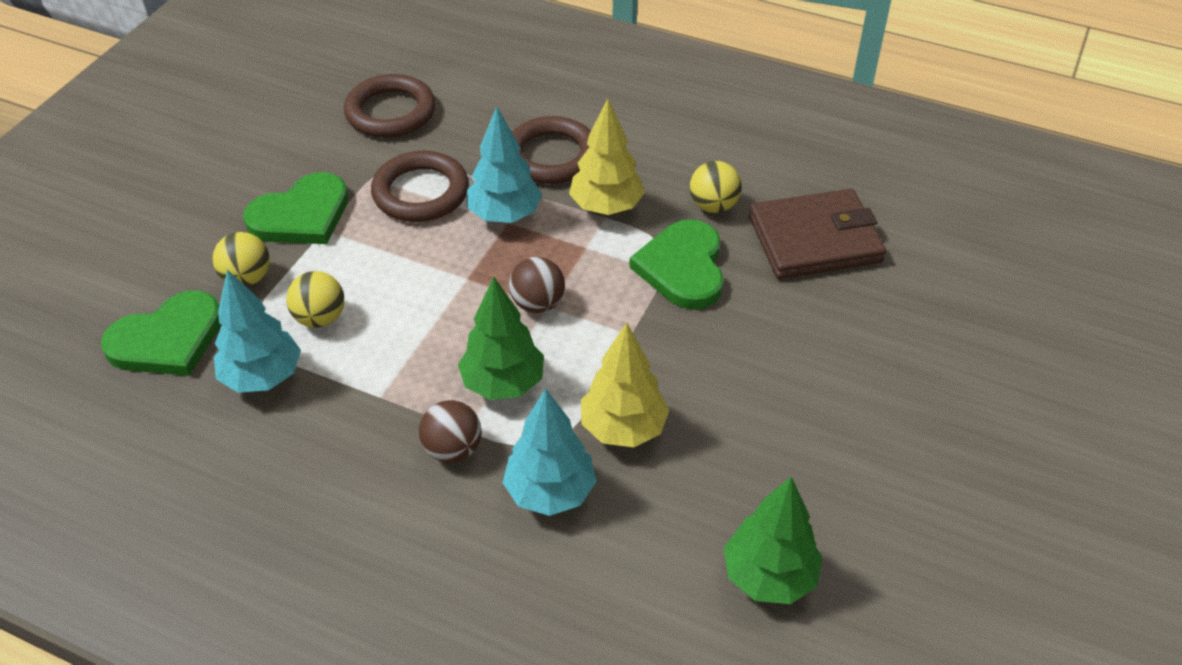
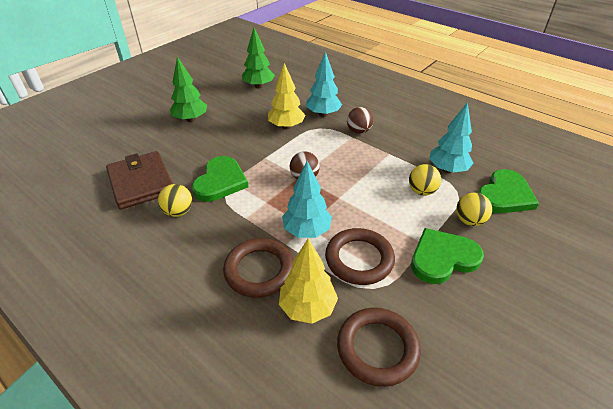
camera: 165 degrees left, 5 degrees down
(167, 339) = (504, 195): green heart -> green heart turned 150 degrees clockwise
(503, 384) = (332, 148): green tree -> green tree (191, 119)
(606, 207) = (241, 224): yellow tree -> yellow tree (307, 308)
(814, 239) = (141, 182): brown wallet -> brown wallet turned 60 degrees clockwise

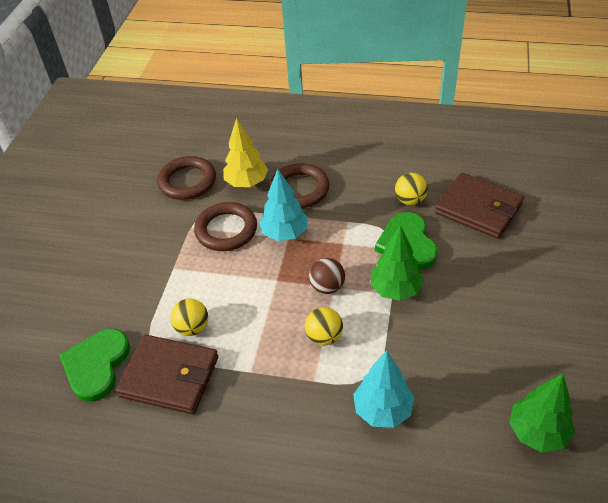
camera: 155 degrees right, 5 degrees up
(191, 119) = (541, 308): green tree -> green tree (395, 290)
(286, 126) = (411, 357): yellow tree -> none
(358, 131) = (310, 396): brown ball -> none
(442, 258) = (155, 261): green heart -> none
(447, 170) = (169, 376): turquoise tree -> brown wallet
(469, 221) = (134, 311): yellow ball -> yellow ball (324, 337)

